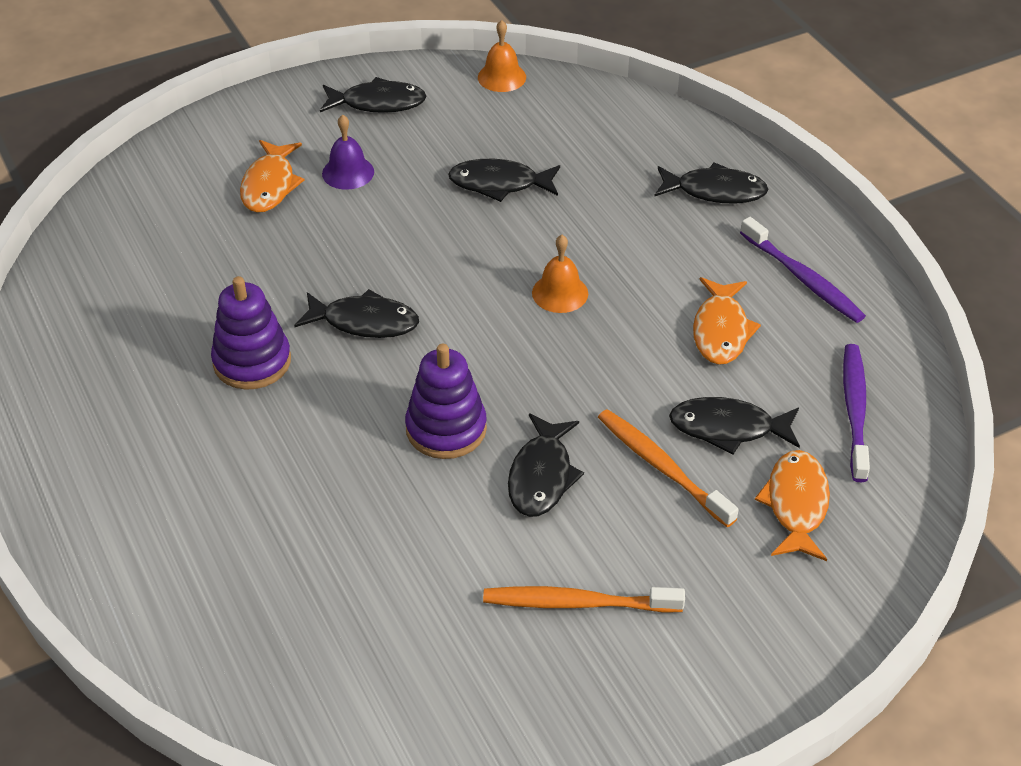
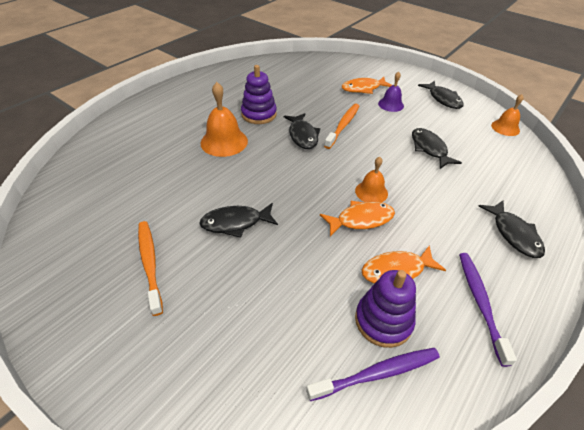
camera: 65 degrees right, 0 degrees up
(310, 437) = (224, 142): none -> orange bell
(446, 429) = (250, 180): purple stacking toy -> purple stacking toy (383, 321)
(662, 467) = (266, 273): orange toothbrush -> orange toothbrush (343, 126)
(728, 428) = (315, 298): black fish -> none
(796, 504) = (268, 358): orange fish -> orange fish (361, 219)
(802, 278) = (480, 303): purple toothbrush -> purple toothbrush turned 150 degrees clockwise

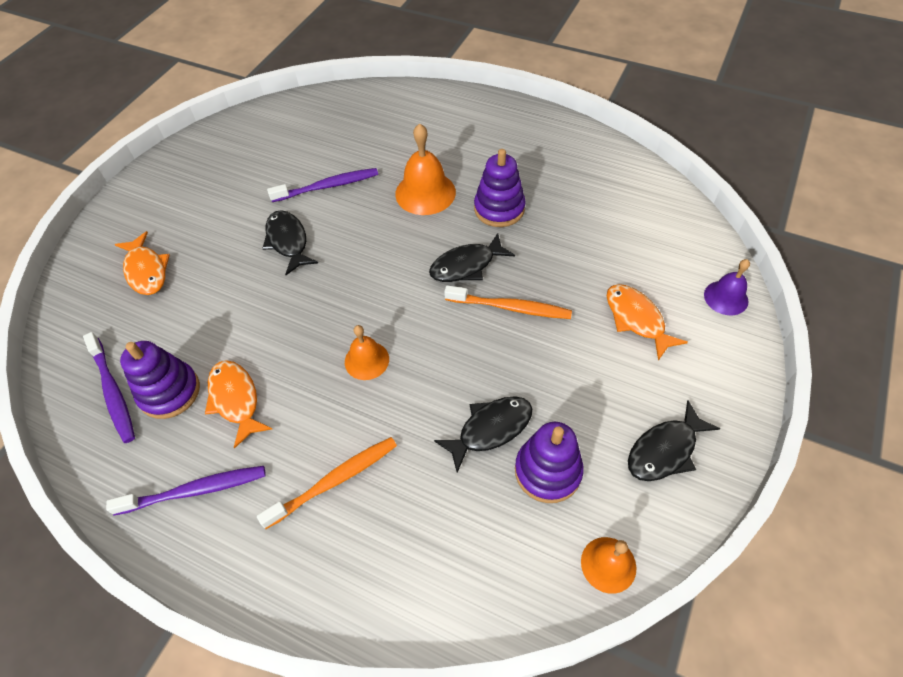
camera: 80 degrees right, 10 degrees up
(150, 264) = (226, 197): orange toothbrush -> orange toothbrush (334, 481)
(182, 191) = (327, 186): none -> purple toothbrush
(361, 219) = (313, 355): orange fish -> orange fish (146, 271)
(391, 104) = (603, 365): purple bell -> purple bell (726, 297)
(456, 135) = (548, 471): none -> purple stacking toy
(514, 234) = (315, 545): black fish -> none

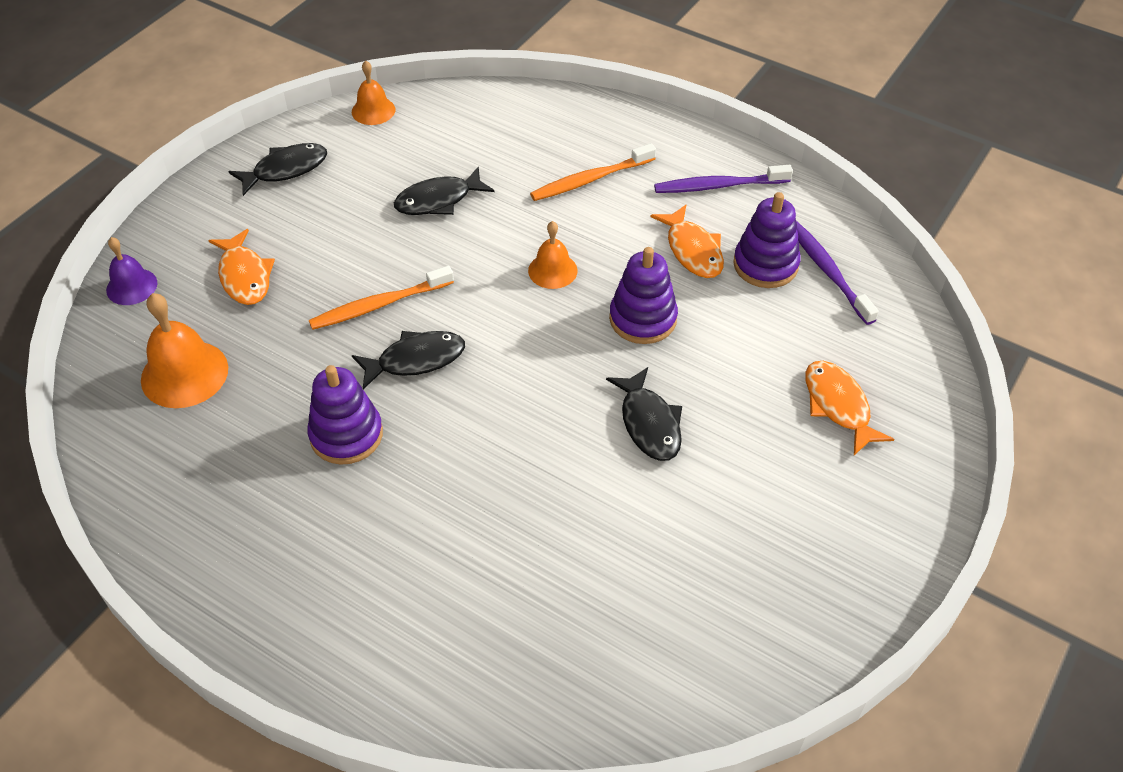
camera: 175 degrees left, 5 degrees down
(327, 186) = (593, 509): purple toothbrush -> none
(425, 193) = (445, 476): orange bell -> orange bell (184, 374)
(510, 307) = (379, 305): orange toothbrush -> orange toothbrush turned 45 degrees counterclockwise
(548, 471) = (397, 167): purple stacking toy -> purple stacking toy (643, 319)

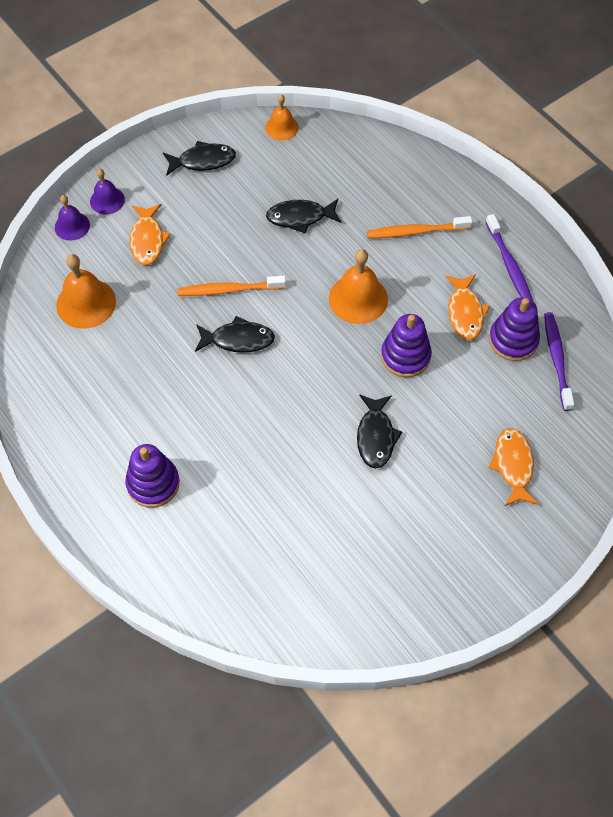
camera: 20 degrees right, 10 degrees up
(171, 244) = (107, 200): none -> purple bell
(346, 435) = (174, 381): purple stacking toy -> purple stacking toy (153, 483)
(552, 270) = (358, 298): orange bell -> orange bell, size x1.62
(719, 186) = (509, 264): purple toothbrush -> purple toothbrush turned 120 degrees counterclockwise

